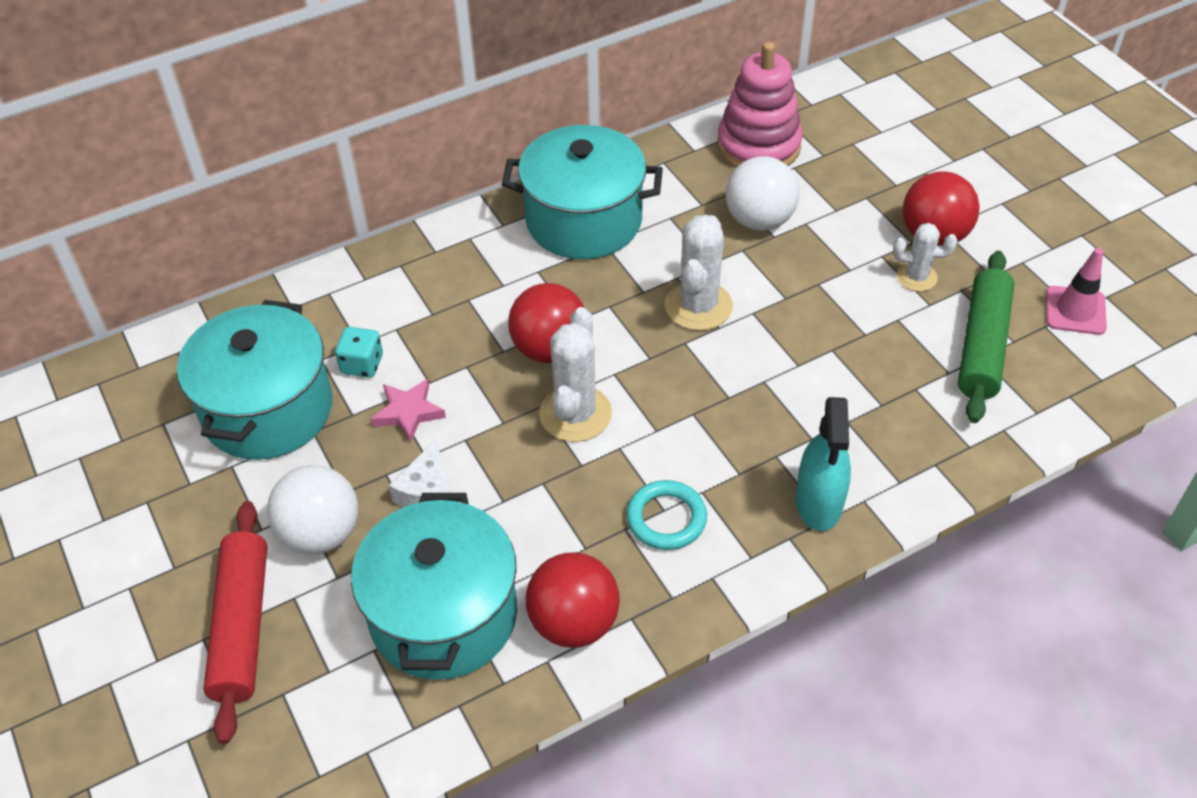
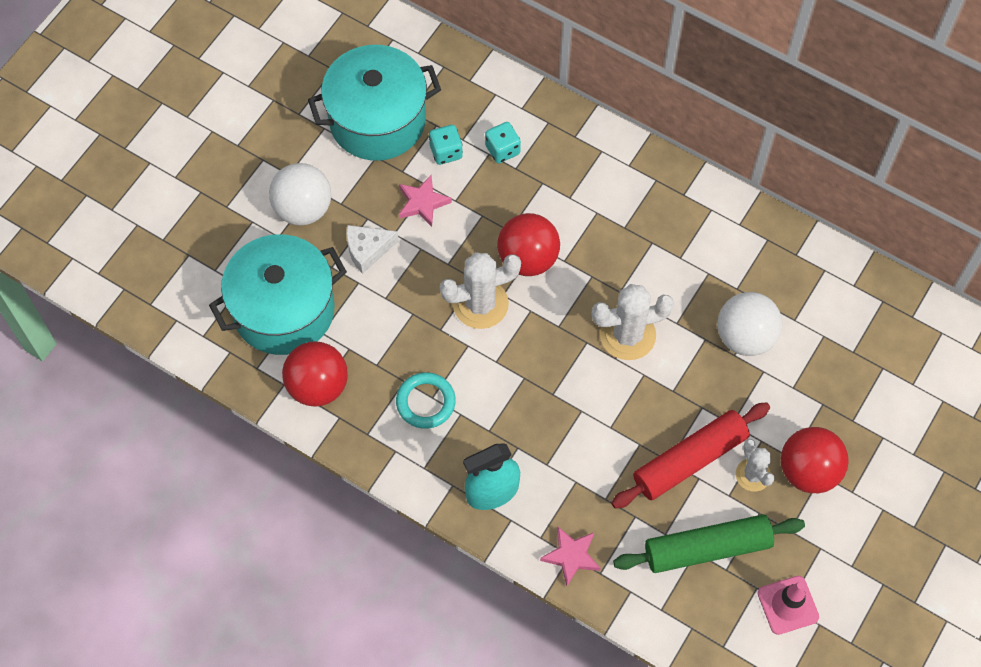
camera: 60 degrees right, 15 degrees up
(241, 626) = (218, 206): red rolling pin -> red rolling pin (689, 460)
(401, 315) = (502, 150): none -> turquoise dice
(584, 220) = (667, 216): turquoise pot -> none
(758, 146) = (831, 299): pink stacking toy -> none
(937, 463) = (571, 556): none -> pink star

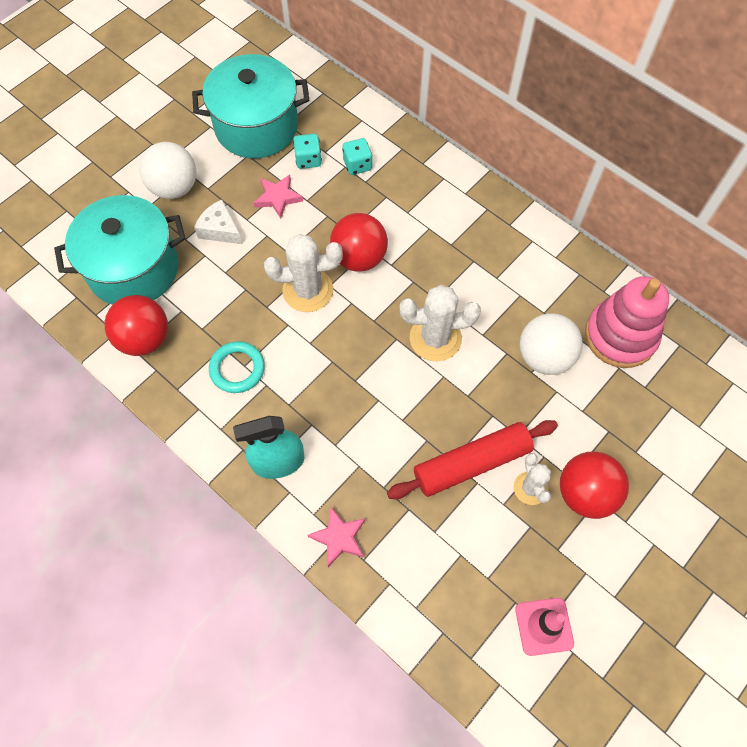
camera: 10 degrees right, 0 degrees up
(367, 250) = (220, 229): white cheese -> white cheese turned 45 degrees clockwise
(707, 548) = (473, 553): green rolling pin -> none
(820, 301) = (620, 336): none -> pink stacking toy

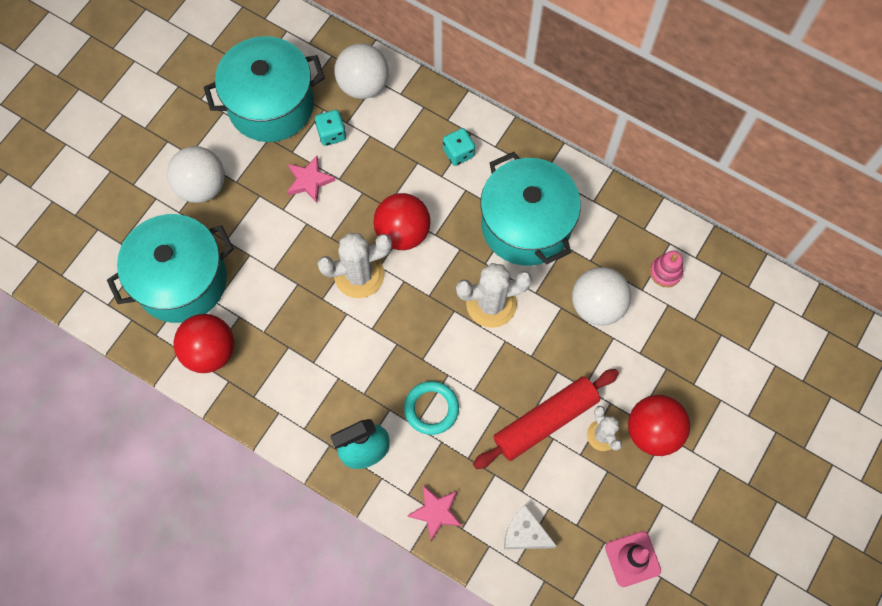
camera: 10 degrees left, 5 degrees up
(220, 229) = (258, 225): white cheese -> white cheese (525, 533)
(237, 369) = (307, 367): turquoise ring -> turquoise ring (431, 408)
(347, 122) = (363, 85): none -> white ball
(357, 165) = (382, 132): turquoise dice -> turquoise dice (458, 153)
(483, 269) = (526, 225): none -> turquoise pot
(620, 336) = (665, 272): pink stacking toy -> pink stacking toy, size x0.47

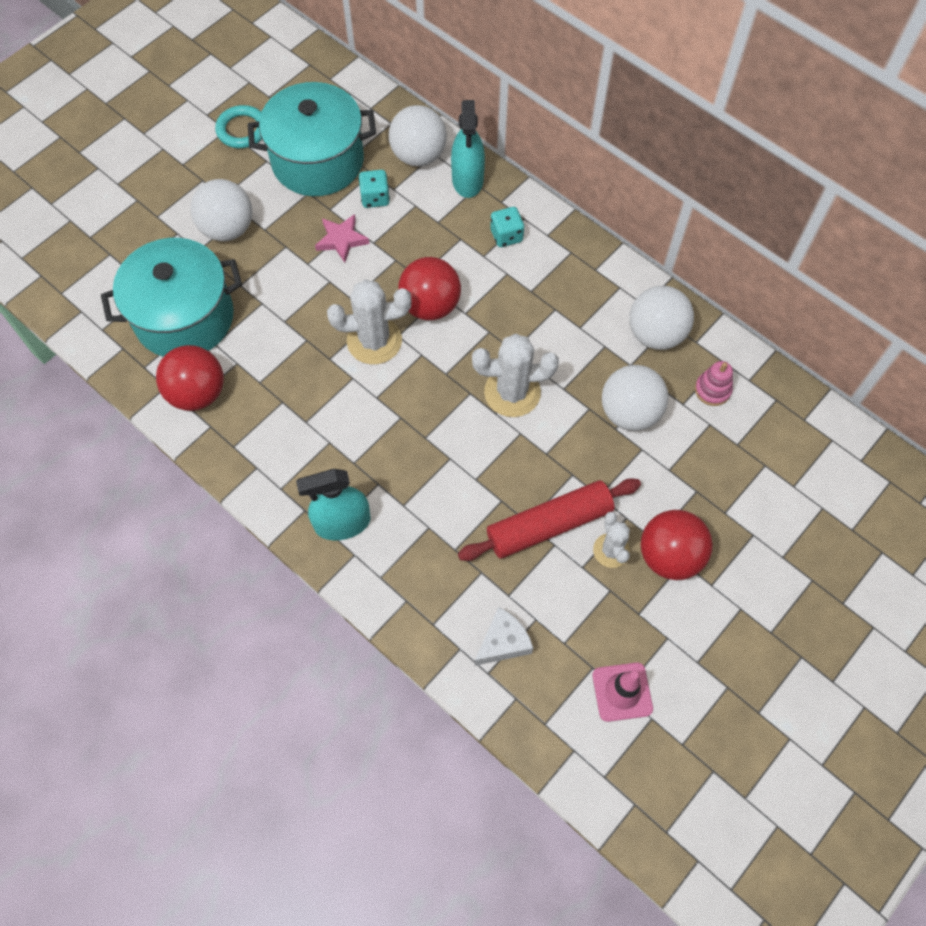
camera: 10 degrees right, 5 degrees down
(413, 102) = (467, 180): none -> turquoise spray bottle
(431, 408) = (424, 490): turquoise ring -> turquoise ring (242, 130)
(436, 512) = (407, 601): pink star -> none
(525, 533) = (503, 642): white cheese -> white cheese turned 105 degrees clockwise
(526, 225) = (566, 318): turquoise pot -> none
(608, 227) = (655, 334): none -> white ball

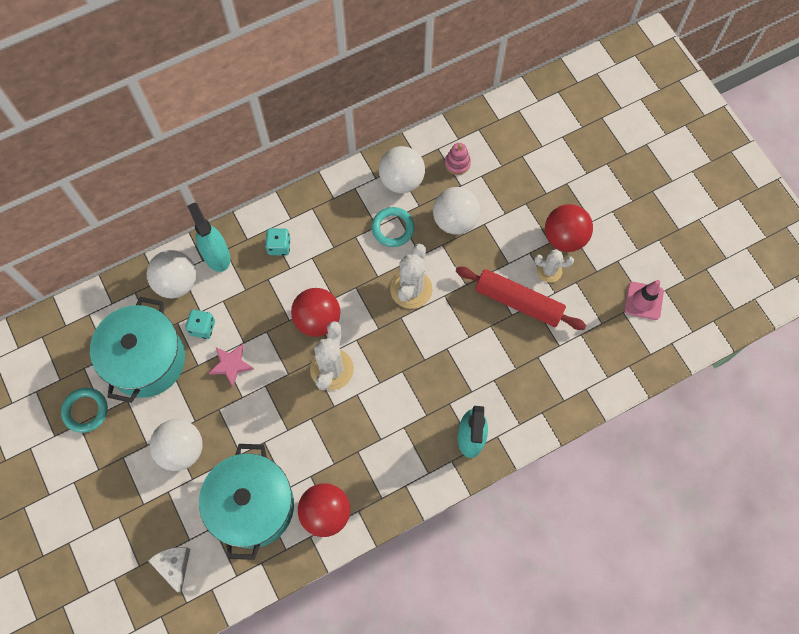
camera: 70 degrees left, 5 degrees up
(467, 180) = (216, 255): turquoise spray bottle -> turquoise spray bottle turned 135 degrees counterclockwise
(503, 642) = (590, 360): white cheese -> white cheese (174, 565)
(549, 525) = (518, 302): red rolling pin -> red rolling pin turned 60 degrees counterclockwise
(585, 346) = (393, 228): none -> turquoise ring

